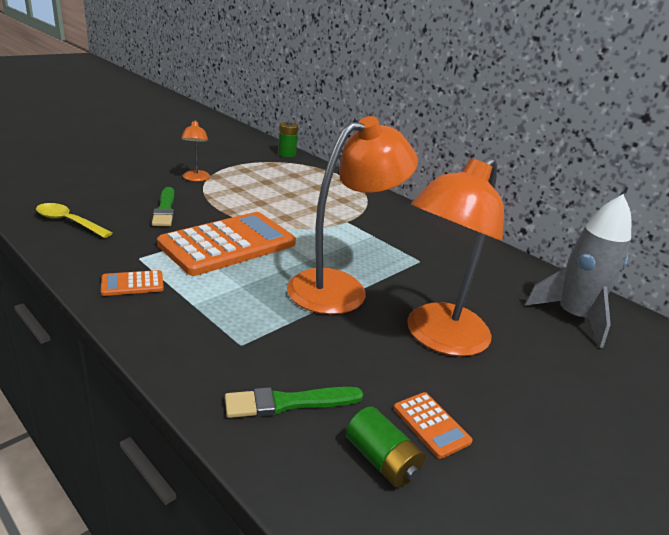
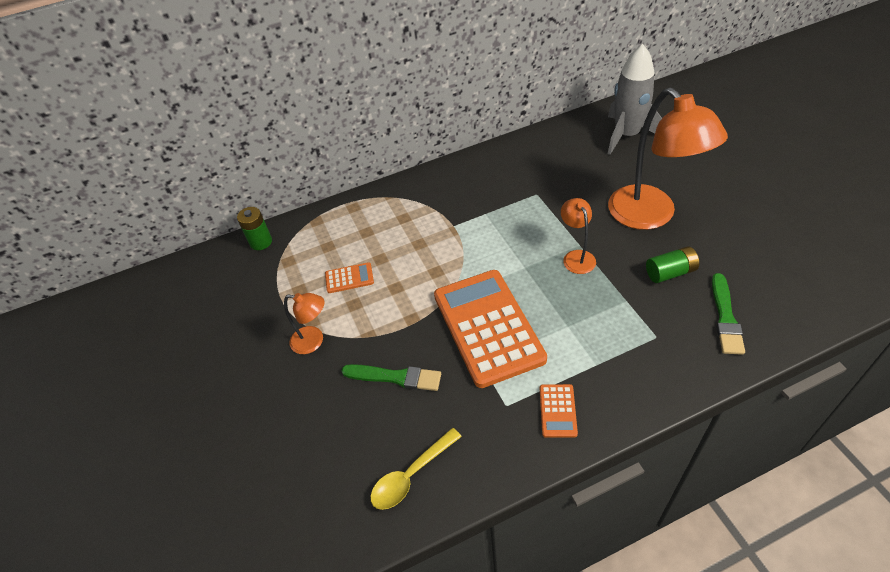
camera: 60 degrees left, 20 degrees up
(340, 287) = (576, 257): orange lamp -> orange lamp, size x0.47
(382, 460) = (776, 280): green battery -> green battery (670, 272)
(431, 425) = (744, 247): orange calculator -> orange calculator (349, 278)

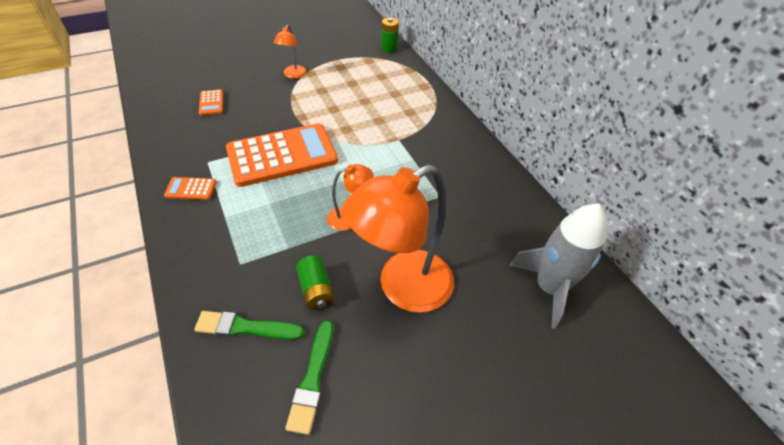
camera: 80 degrees right, 0 degrees up
(349, 278) = (347, 87): orange calculator -> orange calculator (211, 103)
(395, 377) = (251, 110): green brush -> green brush (312, 379)
(411, 475) = (174, 117): yellow spoon -> none

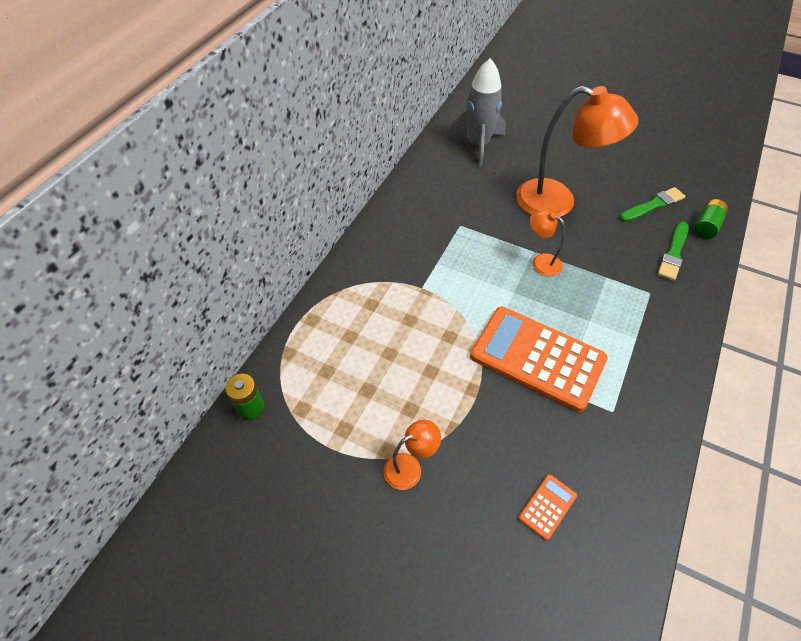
camera: 125 degrees left, 5 degrees up
(191, 189) = (648, 390): orange calculator -> none
(246, 327) = (673, 253): green brush -> green brush turned 60 degrees clockwise
(316, 290) = (611, 239): green battery -> green battery (706, 226)

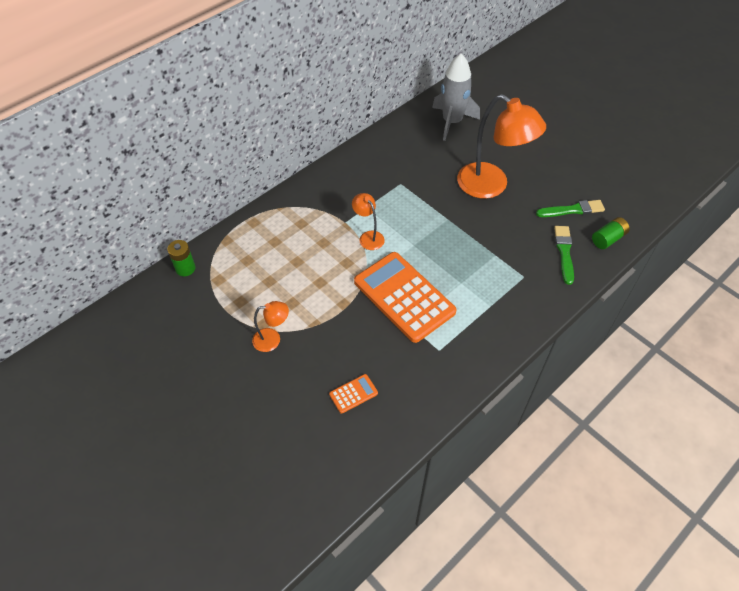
camera: 20 degrees right, 0 degrees up
(541, 262) = (448, 229): orange lamp -> orange lamp (368, 237)
(673, 253) = (564, 252): green brush -> green brush turned 135 degrees clockwise

